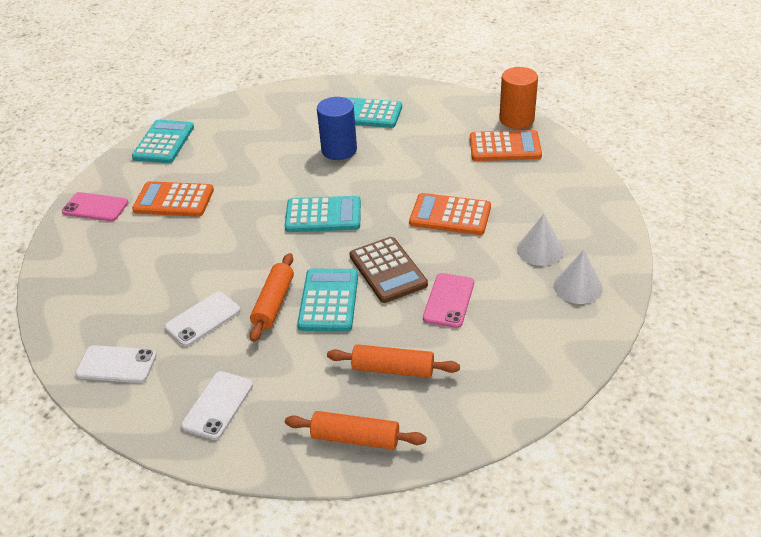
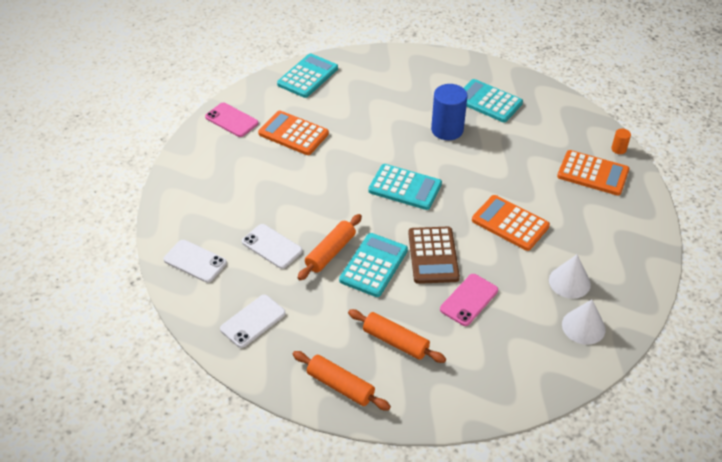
camera: 20 degrees right, 5 degrees up
(203, 319) = (272, 246): white phone -> white phone turned 60 degrees clockwise
(516, 119) = (618, 149): orange cylinder -> orange cylinder, size x0.45

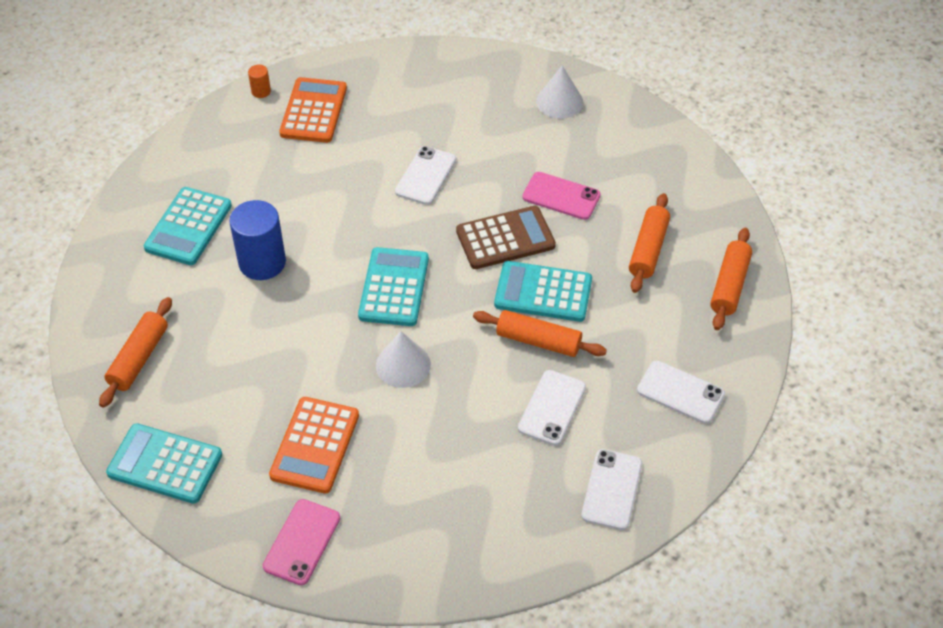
camera: 105 degrees left, 5 degrees up
(387, 73) = (139, 358): none -> orange rolling pin
(510, 223) = (426, 176): orange calculator -> white phone
(569, 282) = (500, 117): white cone -> white cone (403, 365)

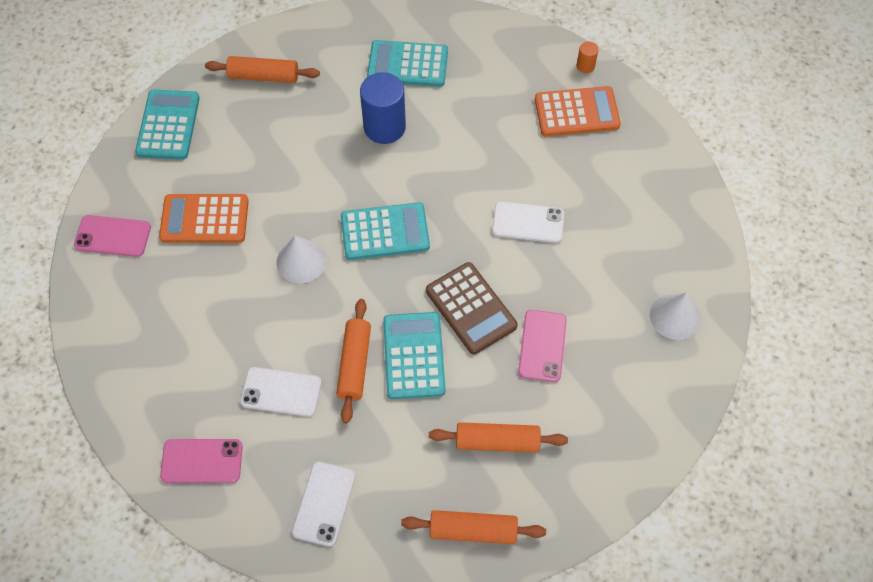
camera: 75 degrees right, 10 degrees up
(612, 489) = (202, 461): white phone -> pink phone

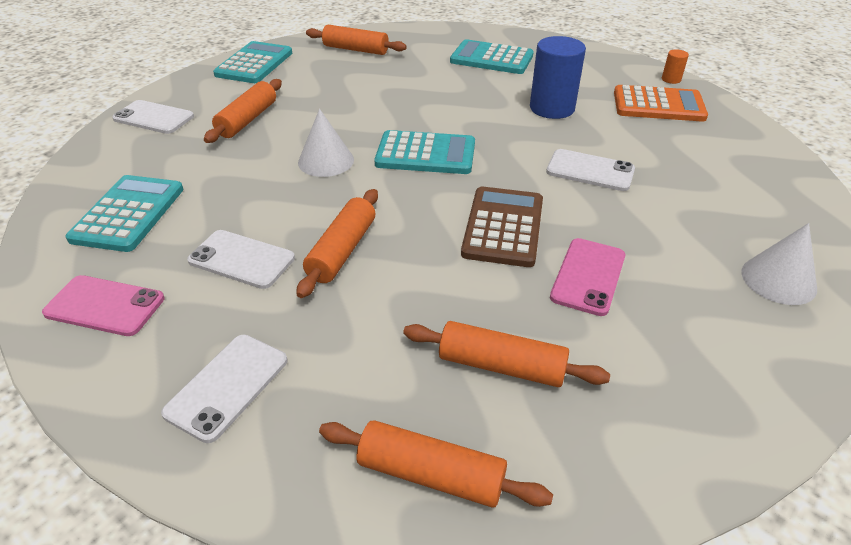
camera: 15 degrees right, 20 degrees down
(113, 236) = (154, 117): pink phone -> white phone
(204, 219) = (247, 120): orange calculator -> orange rolling pin
(384, 127) = (454, 89): blue cylinder -> blue cylinder (552, 108)
(414, 356) = (418, 256): turquoise calculator -> turquoise calculator (128, 214)
(471, 308) = (503, 227): brown calculator -> brown calculator turned 150 degrees counterclockwise

